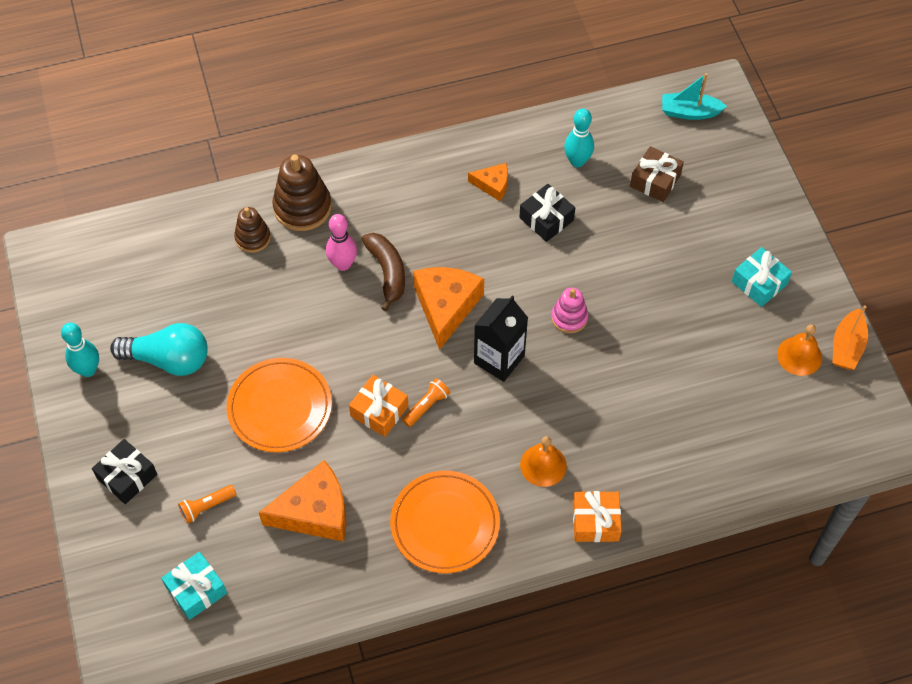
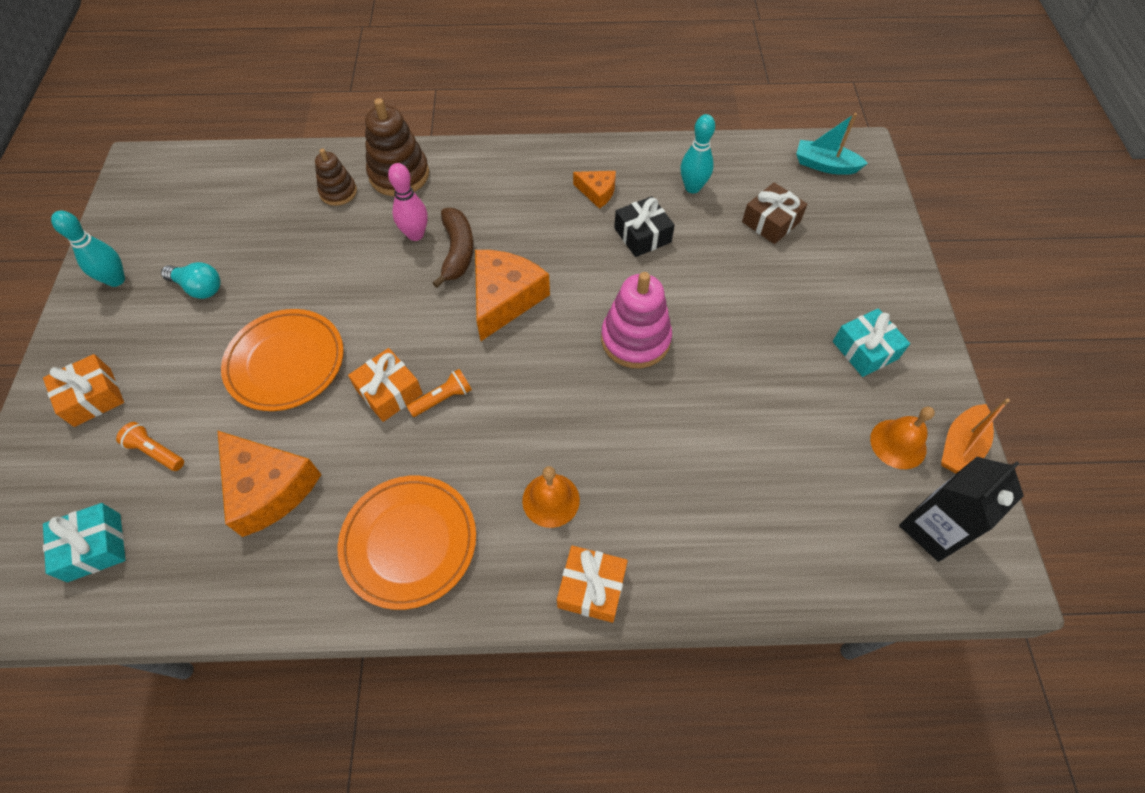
camera: 15 degrees right, 0 degrees up
(127, 476) = (93, 397): black gift -> orange gift
(169, 359) = (199, 288): turquoise light bulb -> turquoise light bulb, size x0.63
(206, 506) = (156, 452): orange flashlight -> orange flashlight turned 45 degrees clockwise
(314, 511) = (269, 488): orange cheese -> orange cheese turned 45 degrees clockwise
(499, 359) = (542, 366): black carton -> black carton (932, 528)
(569, 317) = (635, 339): pink stacking toy -> pink stacking toy, size x1.66

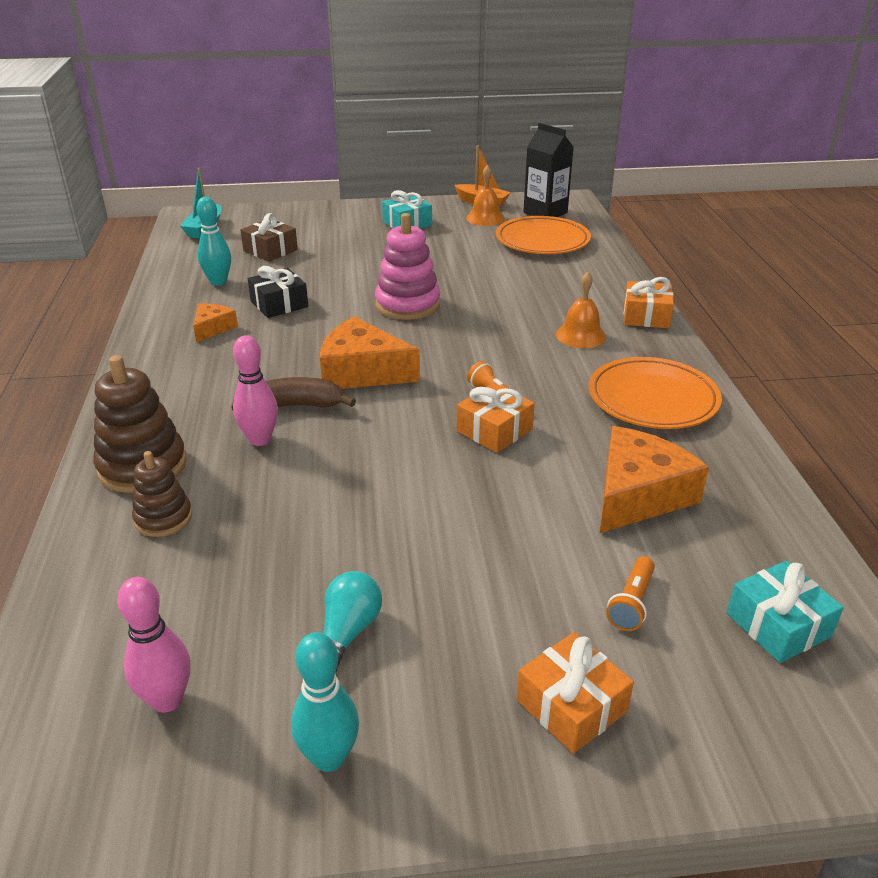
camera: 95 degrees left, 25 degrees down
(185, 212) = (167, 700): none -> pink bowling pin
(286, 362) = (470, 513): orange plate -> orange plate (542, 241)

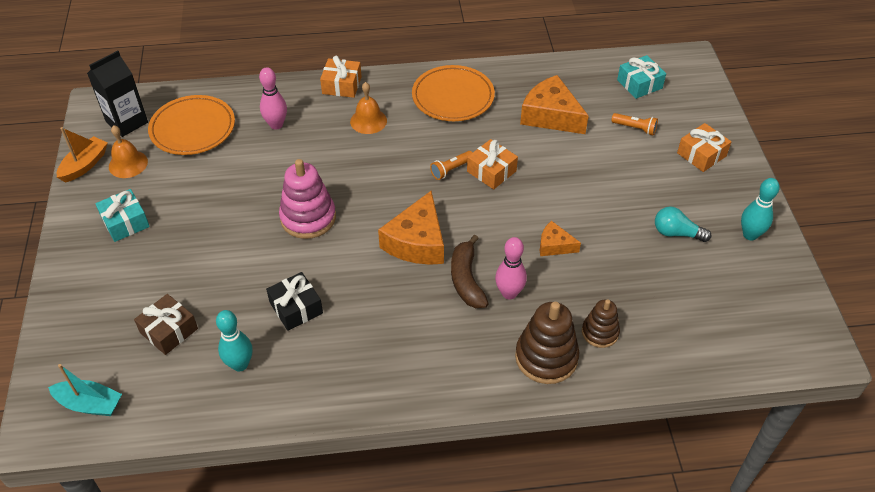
camera: 90 degrees left, 15 degrees up
(167, 700) = (735, 300): pink bowling pin -> pink bowling pin (276, 125)
(212, 328) = (339, 352): orange cheese -> orange cheese (554, 245)

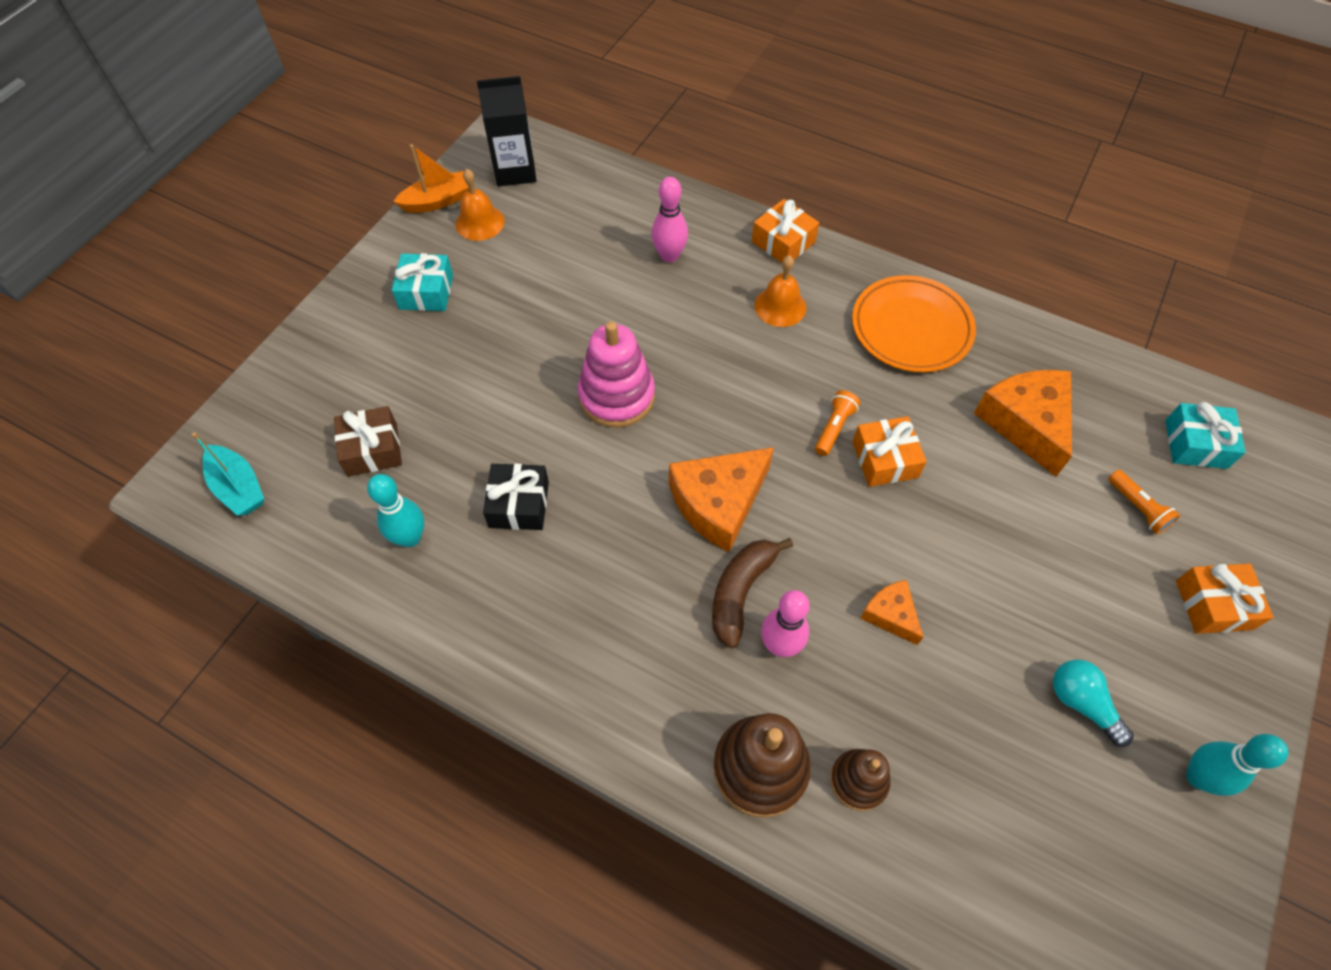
camera: 35 degrees right, 10 degrees up
(193, 128) = (576, 213): orange plate -> none
(451, 169) = (834, 428): orange flashlight -> orange flashlight turned 120 degrees clockwise

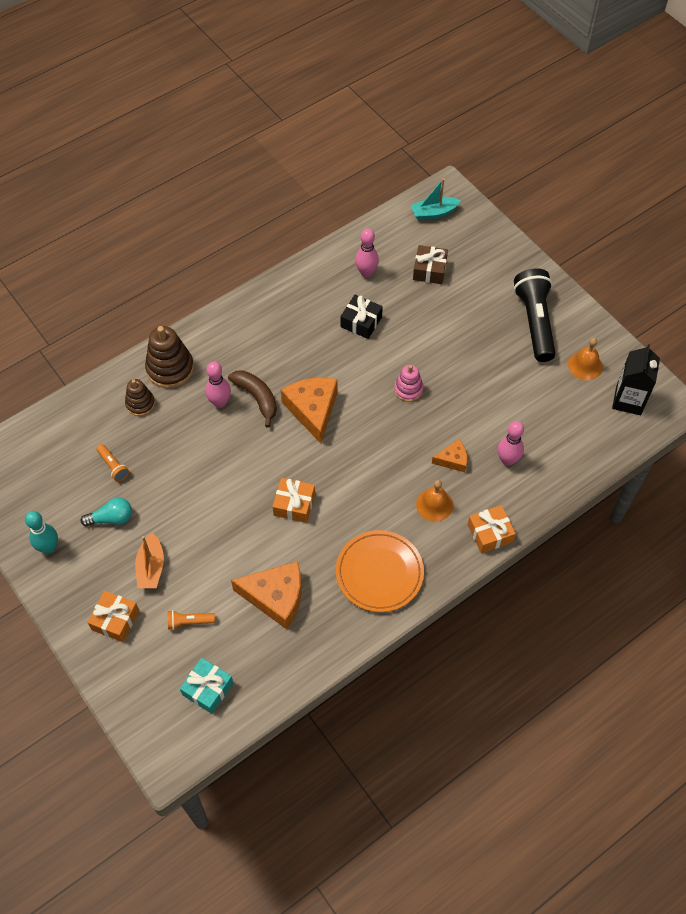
camera: 115 degrees right, 0 degrees up
(410, 537) = (366, 272): turquoise bowling pin -> pink bowling pin
(426, 292) = (535, 322): turquoise gift -> black flashlight
(438, 201) = (615, 349): orange boat -> orange boat (151, 567)
(617, 396) = (408, 389): pink stacking toy -> pink stacking toy, size x0.60
(834, 428) = (329, 489): orange flashlight -> orange flashlight (113, 466)
(890, 615) = (206, 458): orange cheese -> orange cheese (453, 460)

